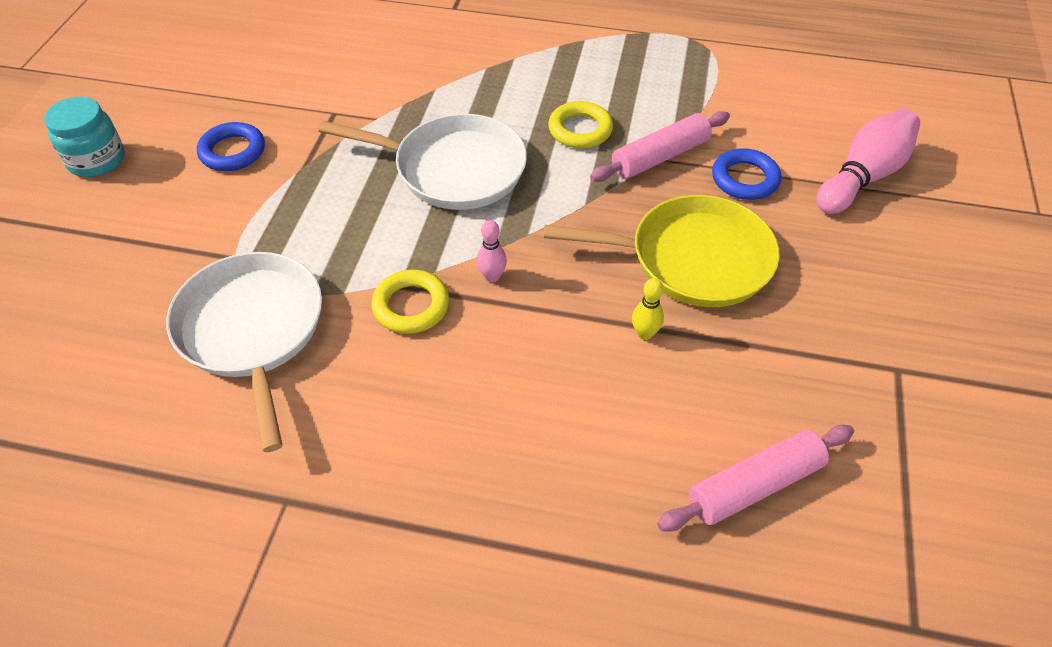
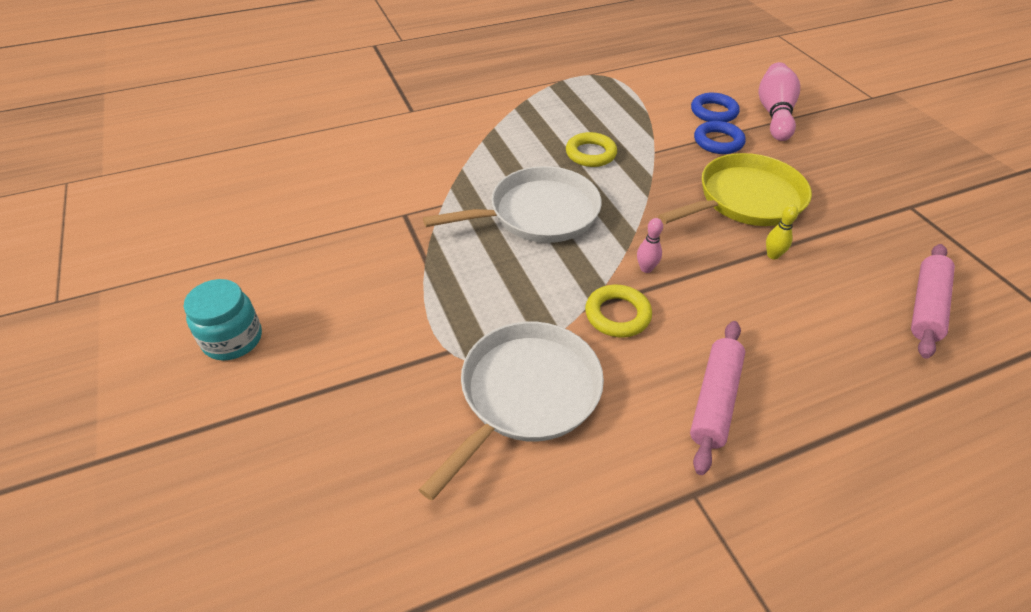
camera: 35 degrees left, 5 degrees down
(232, 151) = (353, 277): blue ring -> blue ring (713, 112)
(252, 330) = (526, 394): white pan -> white pan turned 90 degrees clockwise
(660, 157) = (657, 149): pink rolling pin -> pink rolling pin (715, 400)

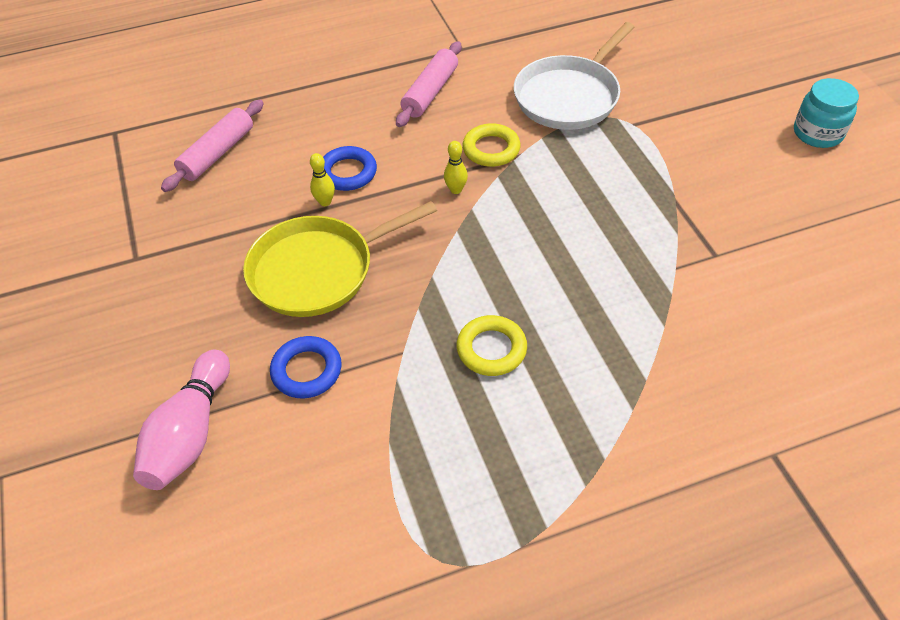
camera: 175 degrees left, 5 degrees up
(538, 213) = (562, 254): white pan -> none
(646, 268) = (456, 190): pink bowling pin -> yellow bowling pin
(713, 112) = (283, 441): blue ring -> blue ring (348, 172)

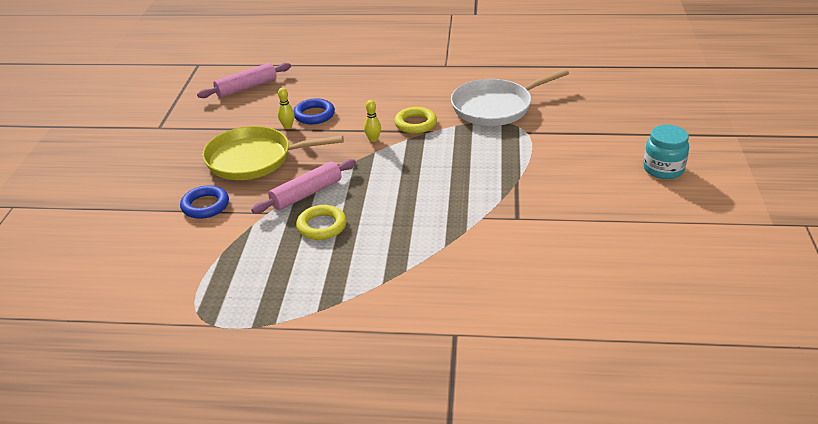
camera: 25 degrees right, 15 degrees down
(190, 433) = (119, 216): pink bowling pin -> none
(430, 92) = (403, 85): pink rolling pin -> pink rolling pin (306, 194)

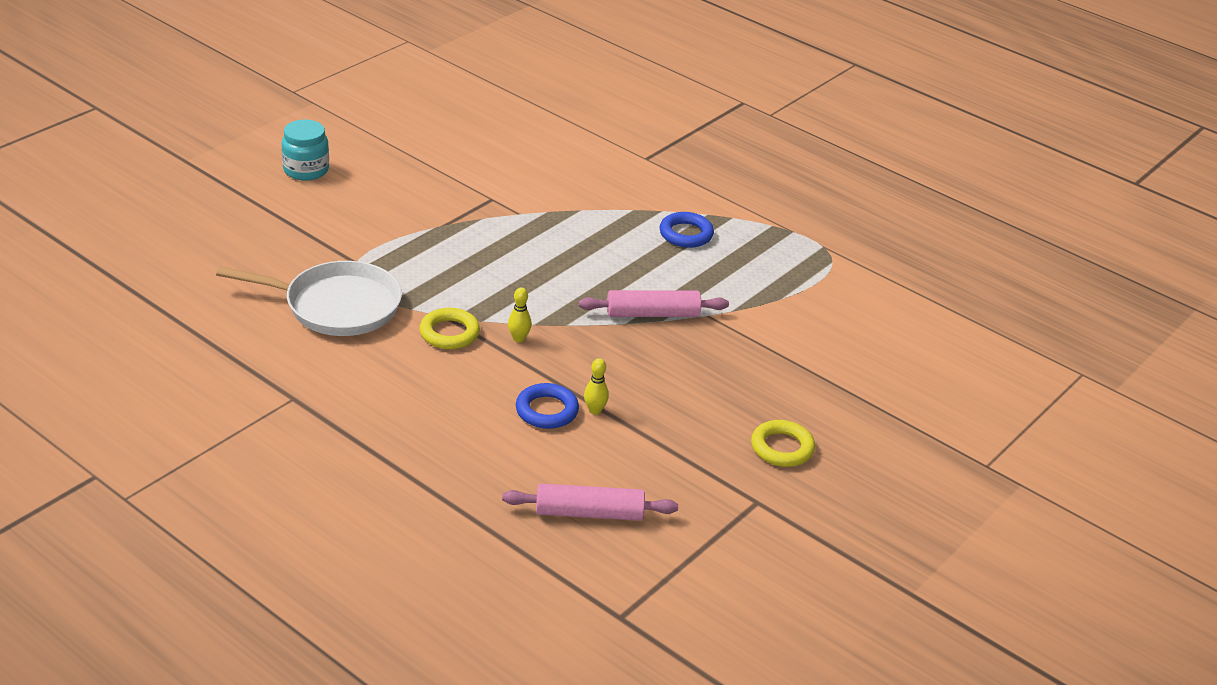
camera: 150 degrees left, 0 degrees up
(205, 205) = (765, 354): blue ring -> blue ring (686, 234)
(254, 159) = (673, 384): yellow pan -> none
(322, 226) = (668, 276): yellow ring -> yellow ring (782, 448)

